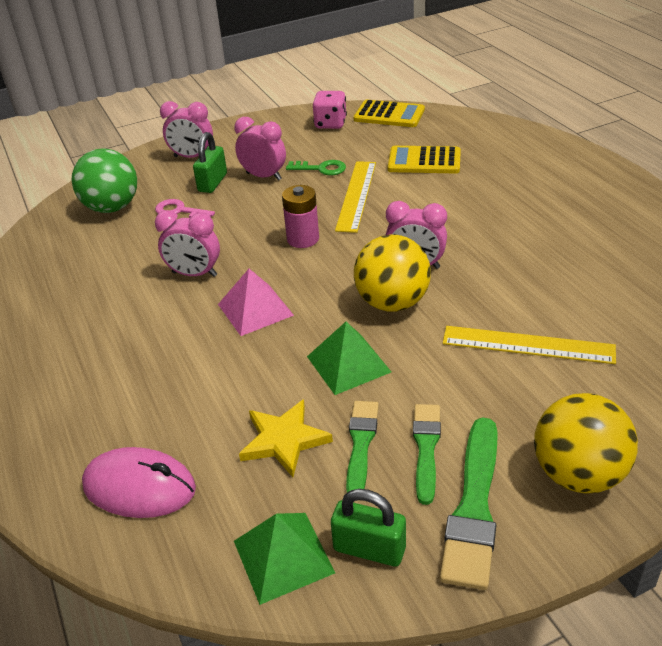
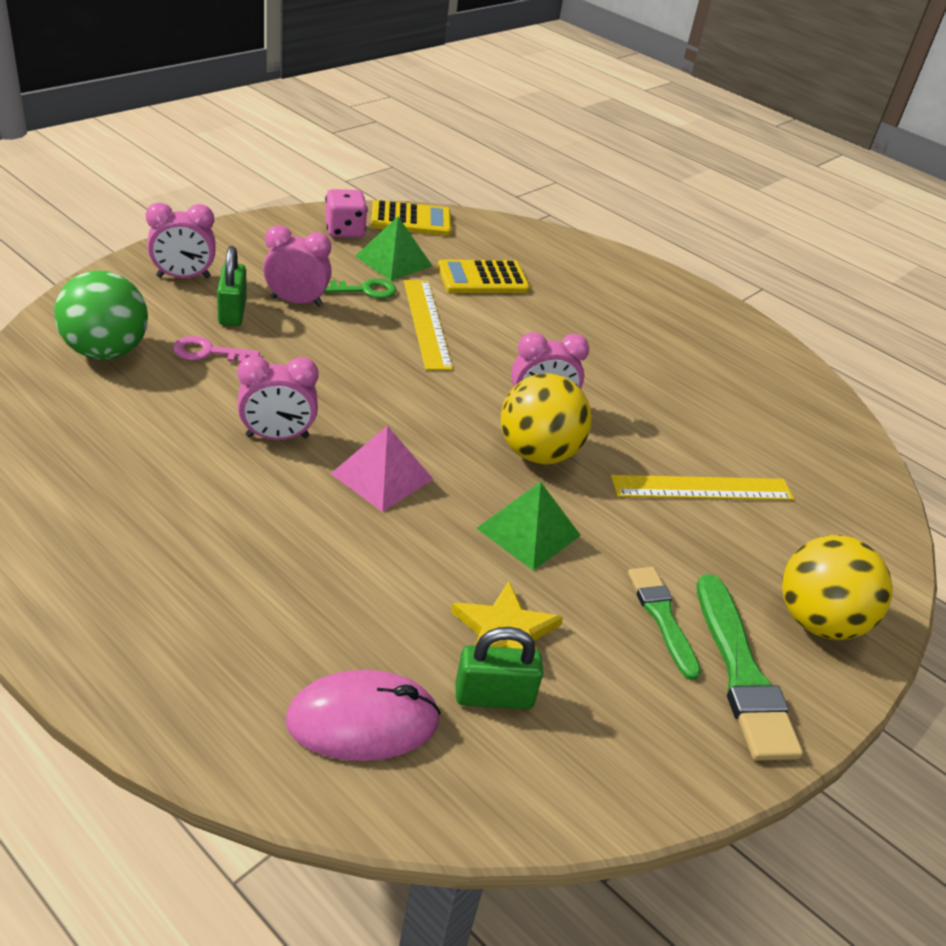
camera: 30 degrees left, 0 degrees up
(283, 556) = (579, 769): green pyramid -> green pyramid (393, 261)
(303, 239) = (391, 382): pink battery -> none
(361, 444) = (592, 624): green brush -> none
(369, 549) = (664, 740): green padlock -> green padlock (494, 696)

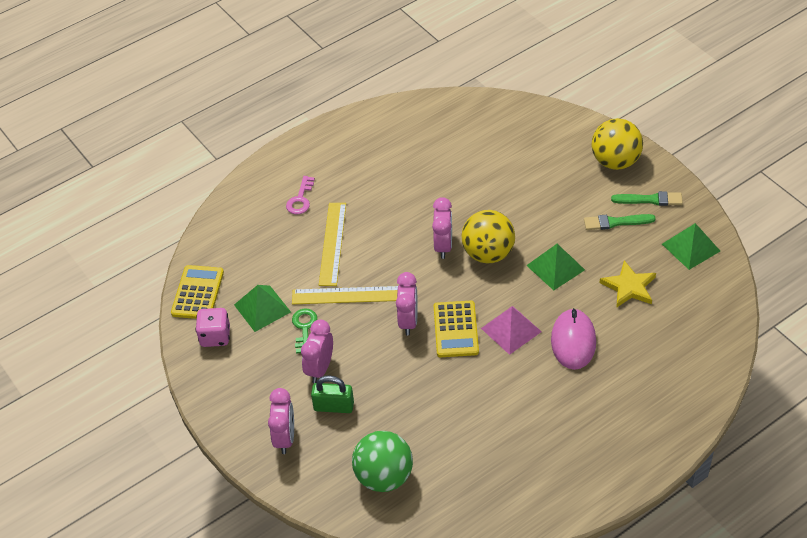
camera: 70 degrees left, 10 degrees up
(208, 352) = (384, 418): pink key -> pink key (300, 199)
(277, 436) = (475, 380): pink clock -> pink clock (408, 321)
(363, 720) = (686, 347): pink mouse -> pink mouse (573, 341)
(483, 278) = (288, 257): yellow calculator -> yellow calculator (456, 329)
(494, 696) = (668, 296): green padlock -> none
(636, 740) = (690, 247): none -> green pyramid
(702, 488) = (517, 184): yellow ruler -> yellow ruler (333, 243)
(741, 673) = (650, 200): green brush -> green brush, size x0.64

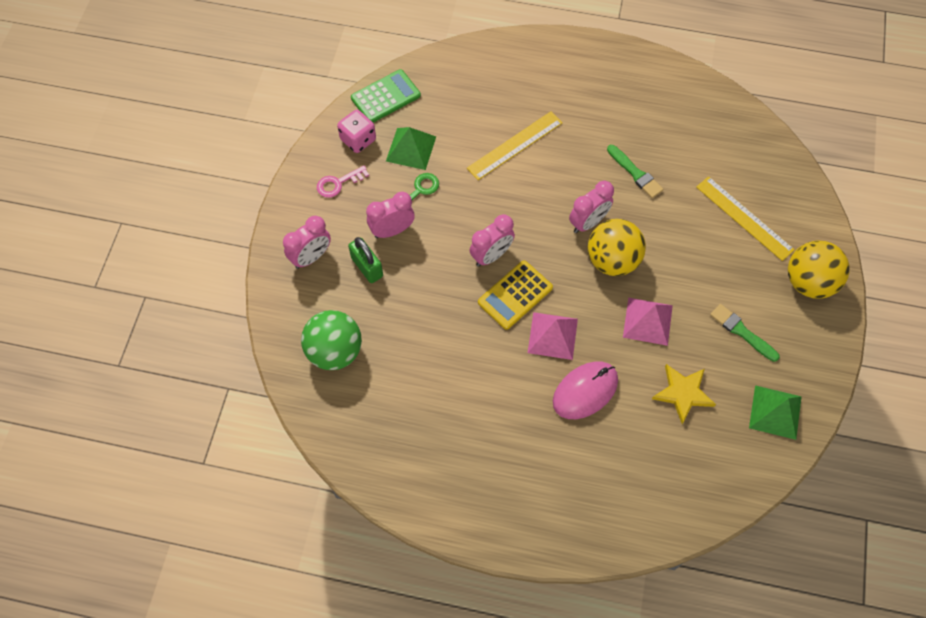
camera: 45 degrees right, 15 degrees up
(197, 293) = (385, 97): yellow calculator -> green calculator
(300, 199) = (535, 90): pink key -> pink key (338, 183)
(348, 295) = (476, 195): yellow ruler -> yellow ruler (744, 218)
(555, 267) = (648, 321): green pyramid -> pink pyramid
(650, 200) = (795, 341): green brush -> green brush (635, 173)

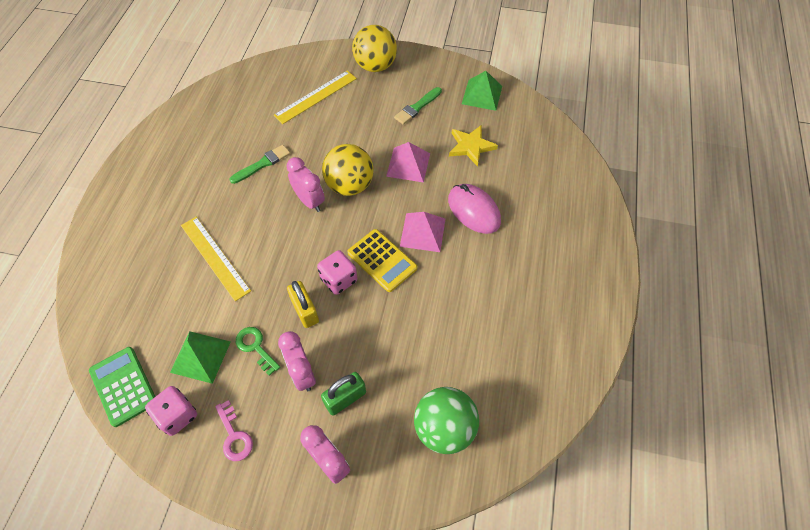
camera: 90 degrees left, 5 degrees down
(456, 228) = (305, 311): none -> yellow padlock
(491, 255) = (339, 280): pink clock -> pink dice

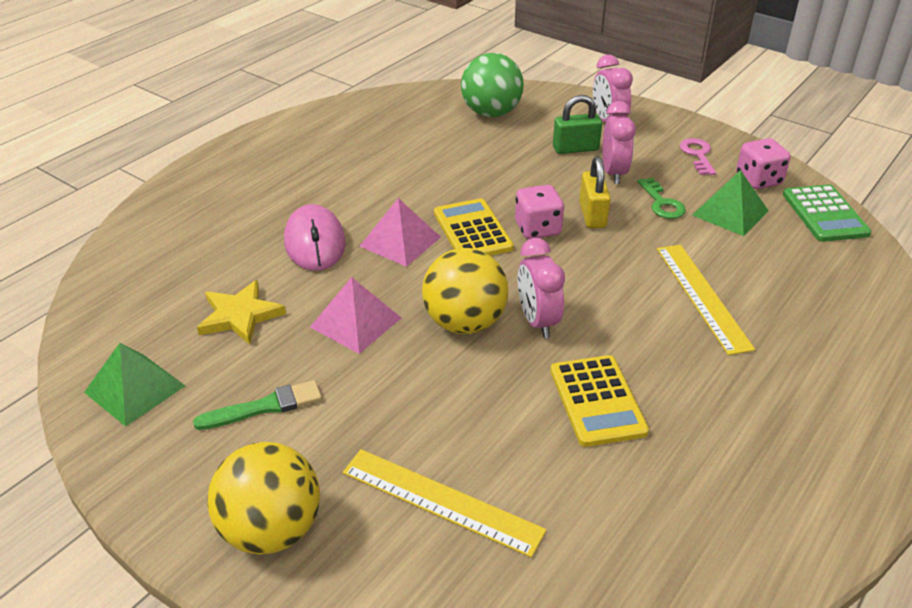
camera: 155 degrees left, 20 degrees down
(262, 164) = (597, 401): green brush -> yellow calculator
(315, 96) = (441, 501): yellow ruler -> yellow ruler turned 45 degrees clockwise

